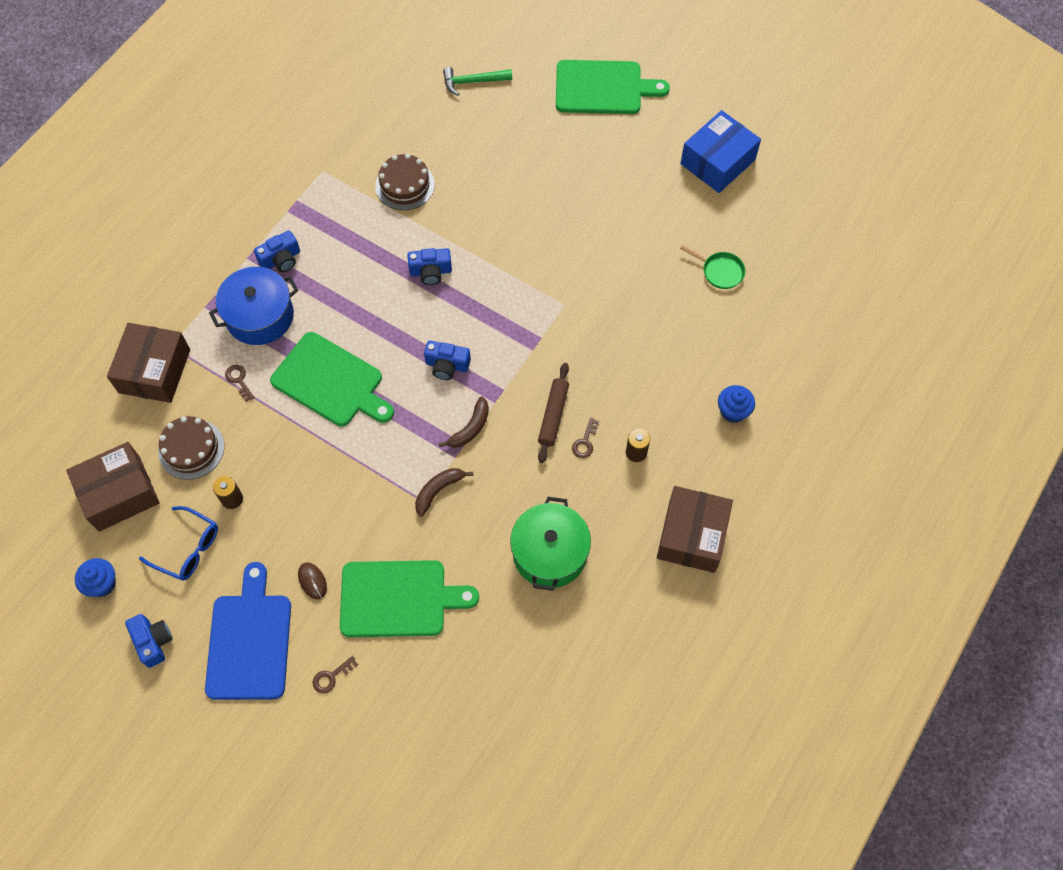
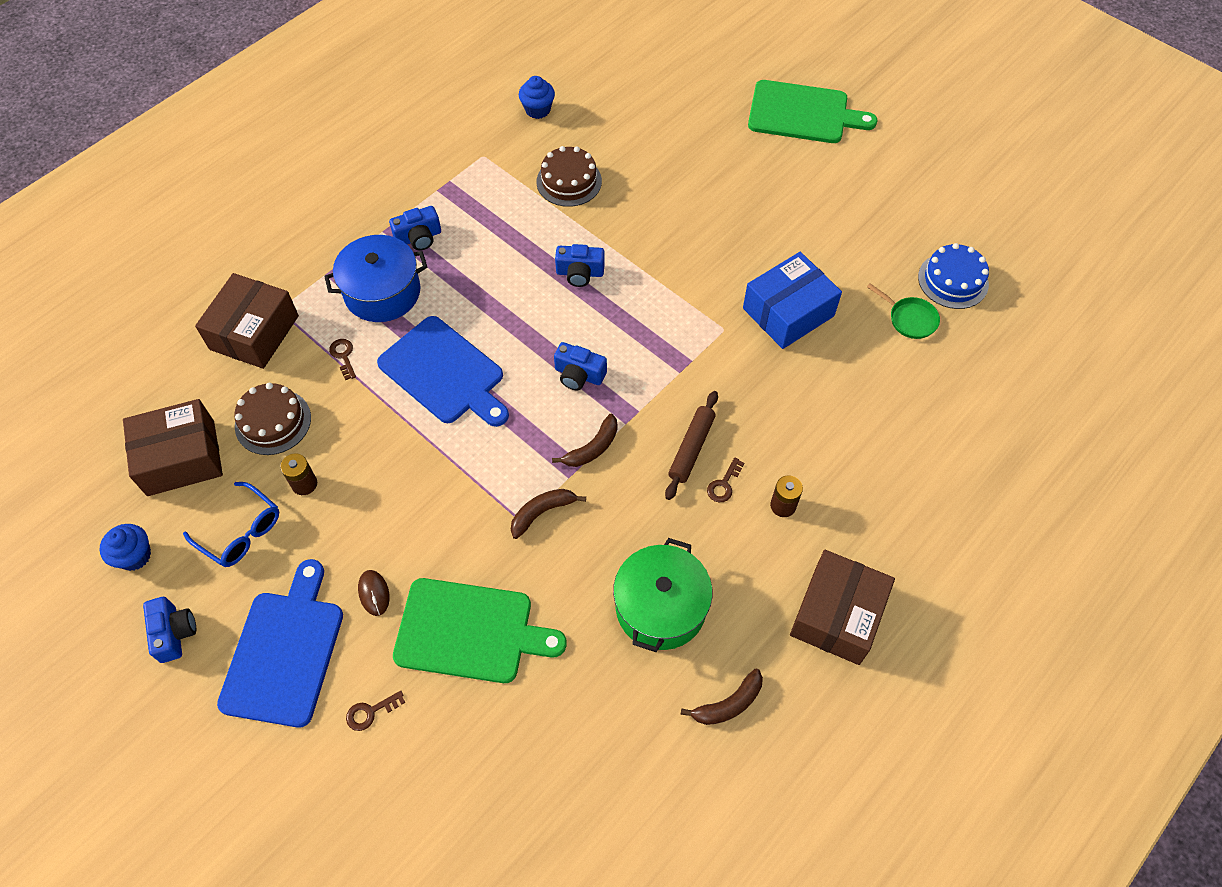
camera: 10 degrees right, 5 degrees down
(331, 382) = (445, 373): green cutting board -> blue cutting board
(473, 82) = (662, 90): green hammer -> none
(616, 621) = (728, 704): none -> brown banana
(717, 162) = (921, 204): blue box -> blue box (788, 312)
(733, 411) = (906, 476): blue cupcake -> blue cupcake (538, 110)
(752, 230) = (953, 280): none -> blue cake

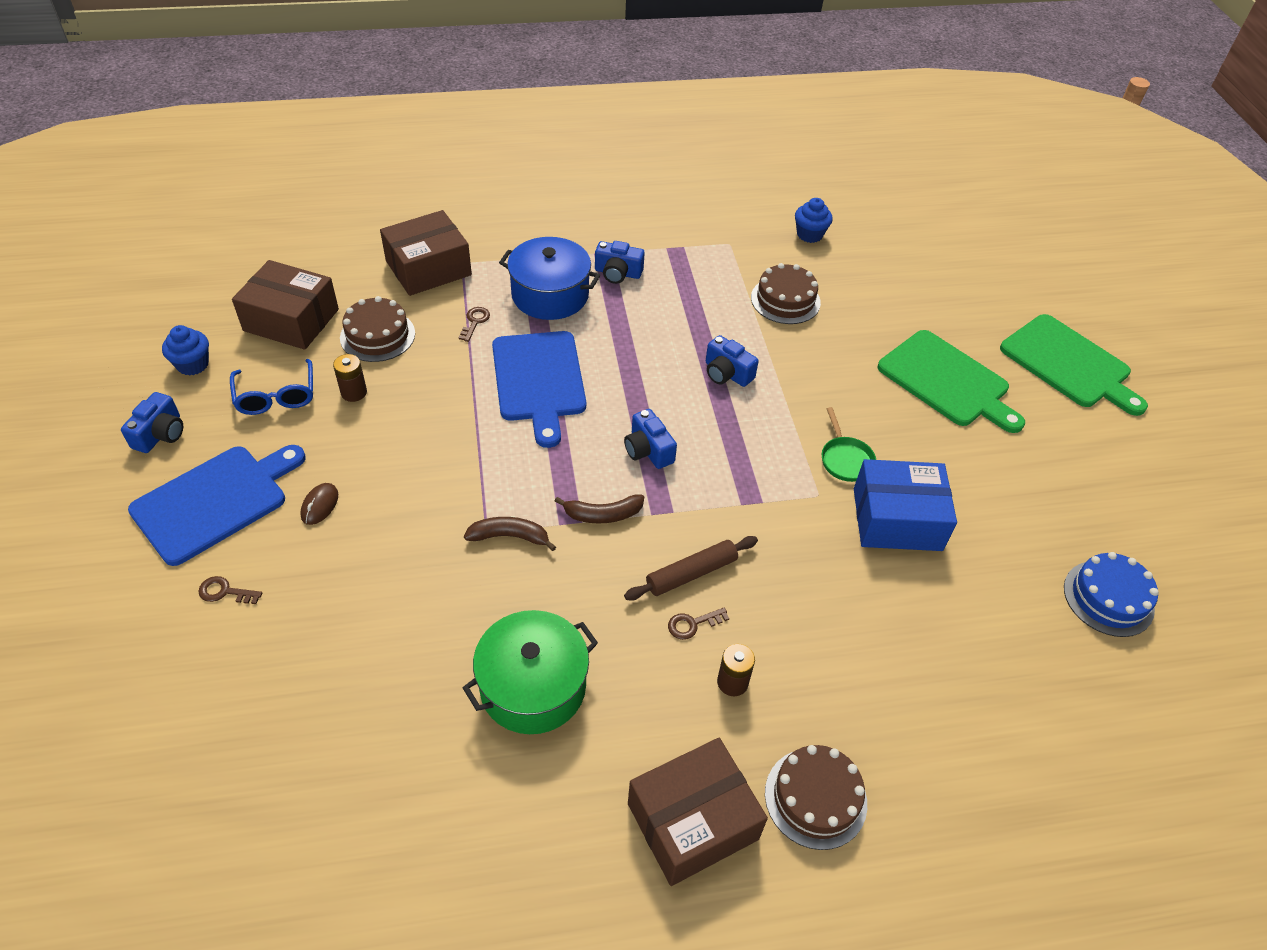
camera: 35 degrees right, 10 degrees down
(470, 631) = (359, 587): green cutting board -> green cutting board (947, 381)
(728, 704) = (510, 819): brown banana -> none
(893, 543) = (815, 798): none -> brown cake
(910, 319) = (1025, 603): green pan -> green pan (845, 459)

